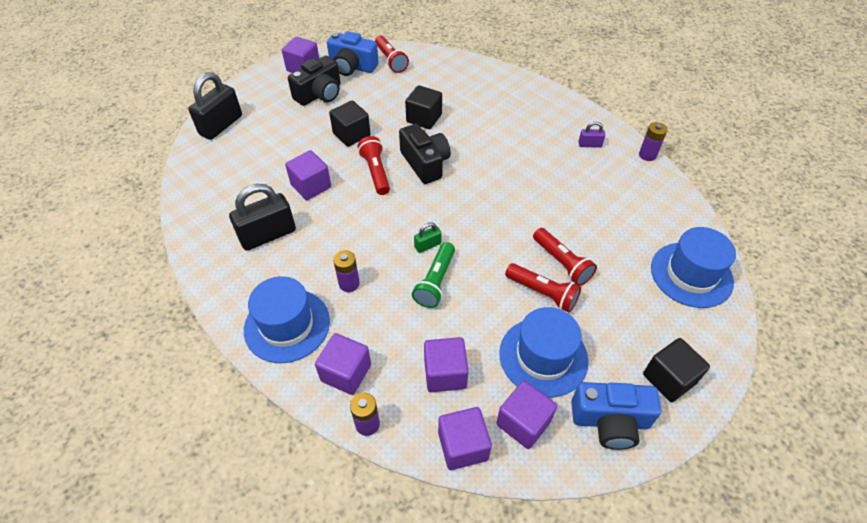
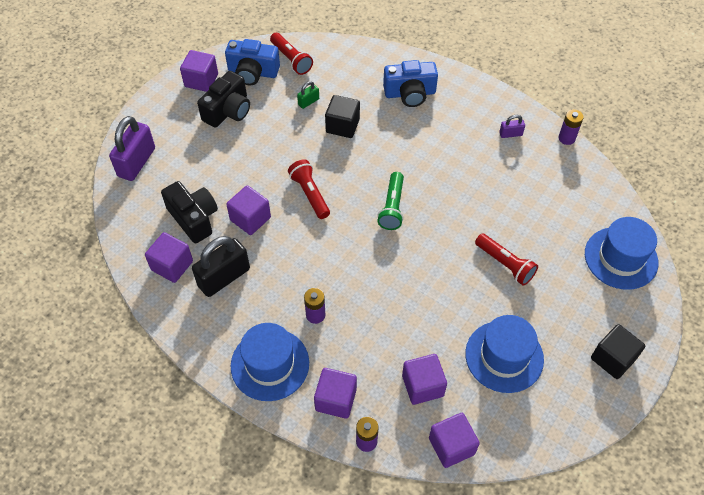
camera: 10 degrees left, 5 degrees up
(221, 125) = (137, 162): black padlock -> purple padlock
(351, 134) = (274, 155): black cube -> none
(425, 163) = (356, 177): black camera -> black camera (194, 218)
(427, 245) = (379, 265): green padlock -> green padlock (308, 102)
(435, 282) = (394, 301): green flashlight -> green flashlight (392, 207)
(523, 423) = (498, 417): purple cube -> purple cube (172, 265)
(542, 293) = (493, 297): red flashlight -> none
(610, 421) = (569, 404): blue camera -> blue camera (410, 93)

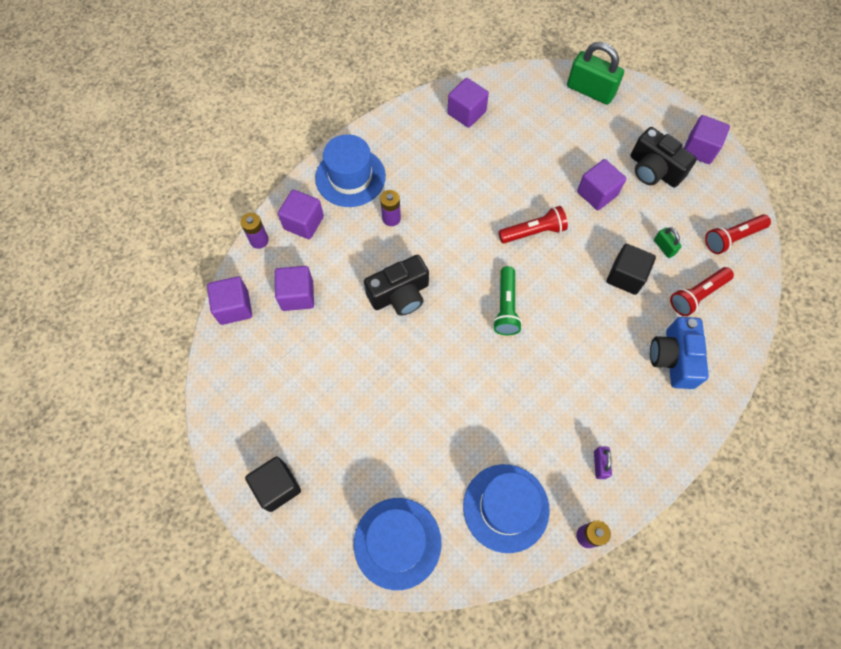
camera: 100 degrees right, 10 degrees up
(137, 162) = (590, 91): purple padlock -> green padlock
(194, 218) = (517, 132): black camera -> black camera (400, 294)
(224, 277) = (446, 150): black padlock -> none
(250, 219) = (509, 177): purple cube -> purple cube (597, 193)
(253, 72) = (711, 198): blue camera -> none
(392, 207) = (505, 307): green flashlight -> green flashlight turned 105 degrees counterclockwise
(504, 356) = (308, 376): blue hat -> blue hat (506, 507)
(505, 264) = (413, 406): red flashlight -> red flashlight (697, 295)

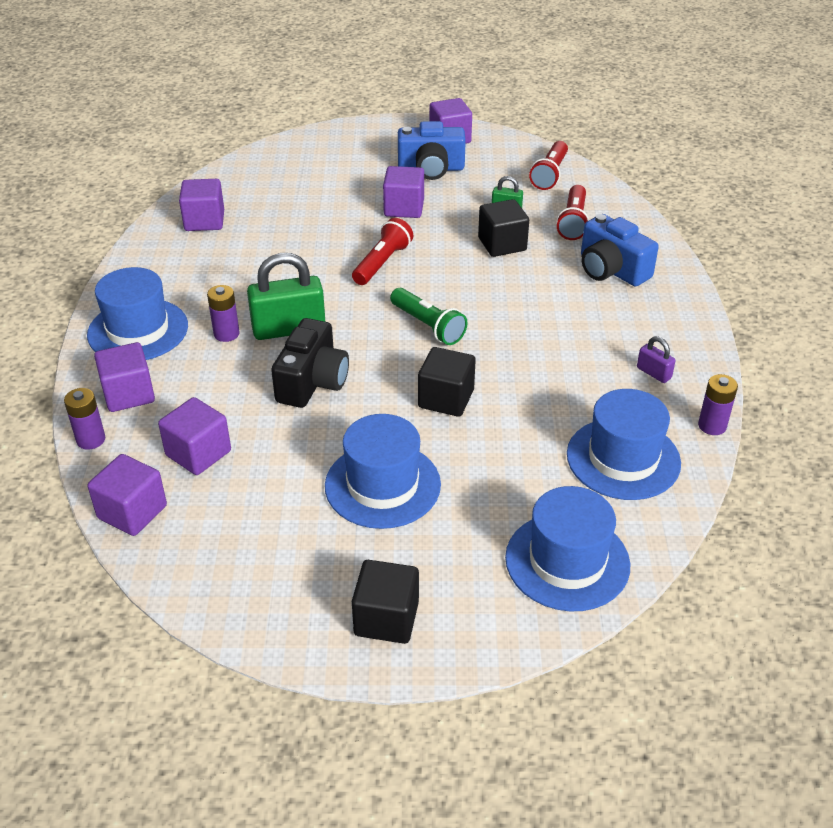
camera: 45 degrees left, 25 degrees down
(361, 401) = (382, 485): none -> blue hat
(456, 372) = (446, 399): none -> black cube
(590, 91) = (306, 149): green padlock -> green padlock (289, 329)
(654, 170) = (431, 169): black camera -> blue camera

